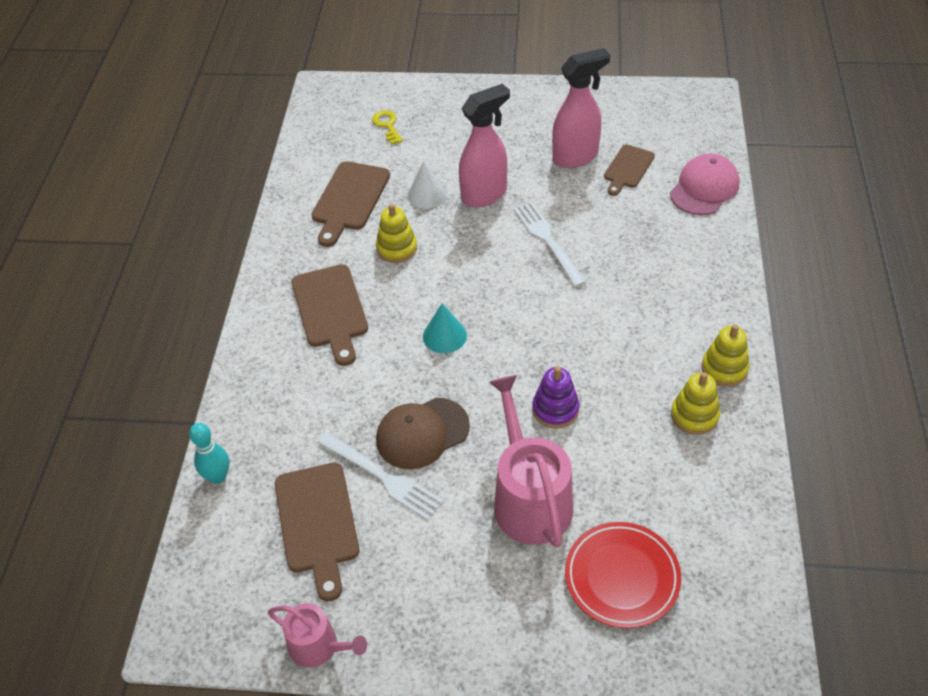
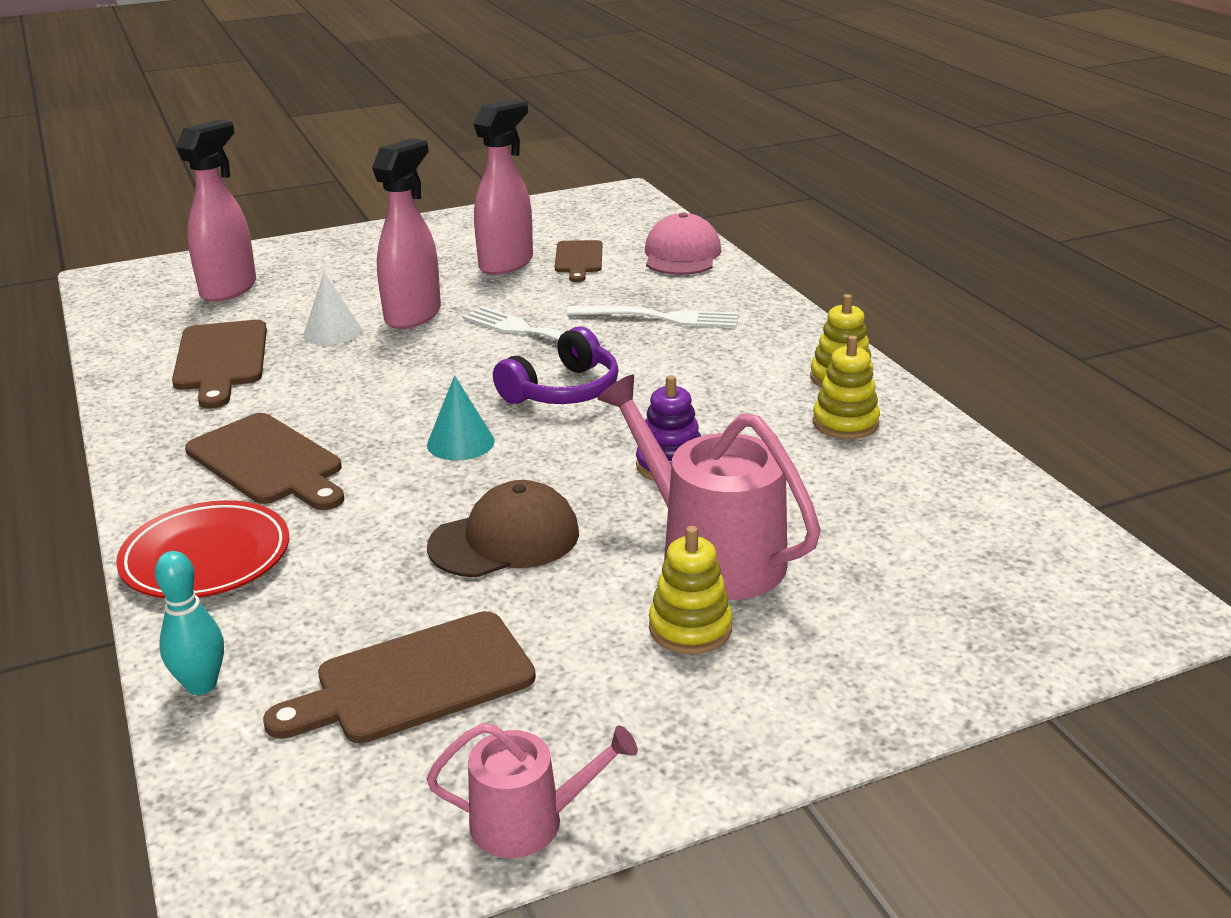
camera: 30 degrees left, 20 degrees down
(317, 523) = (415, 681): brown cutting board -> brown cutting board turned 105 degrees clockwise
(383, 477) = (483, 600): white fork -> white fork (661, 317)
(387, 125) = (229, 289): yellow key -> pink spray bottle
(397, 248) = (326, 385): yellow stacking toy -> yellow stacking toy (690, 628)
(422, 433) = (505, 539): brown cap -> brown cap turned 150 degrees counterclockwise
(533, 309) = (563, 390): none -> purple headphones
(622, 577) = (900, 587): red plate -> red plate (206, 557)

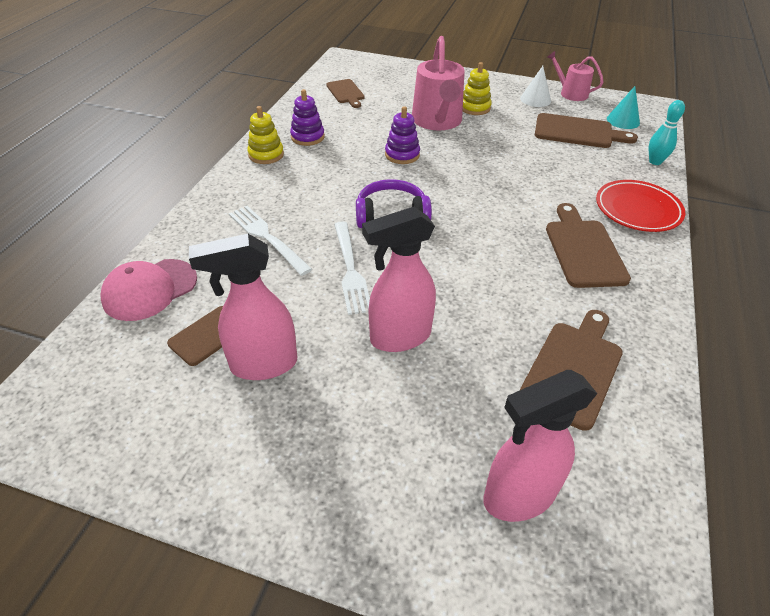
camera: 140 degrees left, 15 degrees up
(332, 332) = (471, 354): white cone -> white cone (535, 99)
(460, 443) = (476, 211): turquoise cone -> turquoise cone (623, 120)
(505, 539) = (503, 159): brown cap -> none
(845, 423) = (307, 137): yellow stacking toy -> purple stacking toy
(963, 526) = (346, 92): none -> brown cutting board

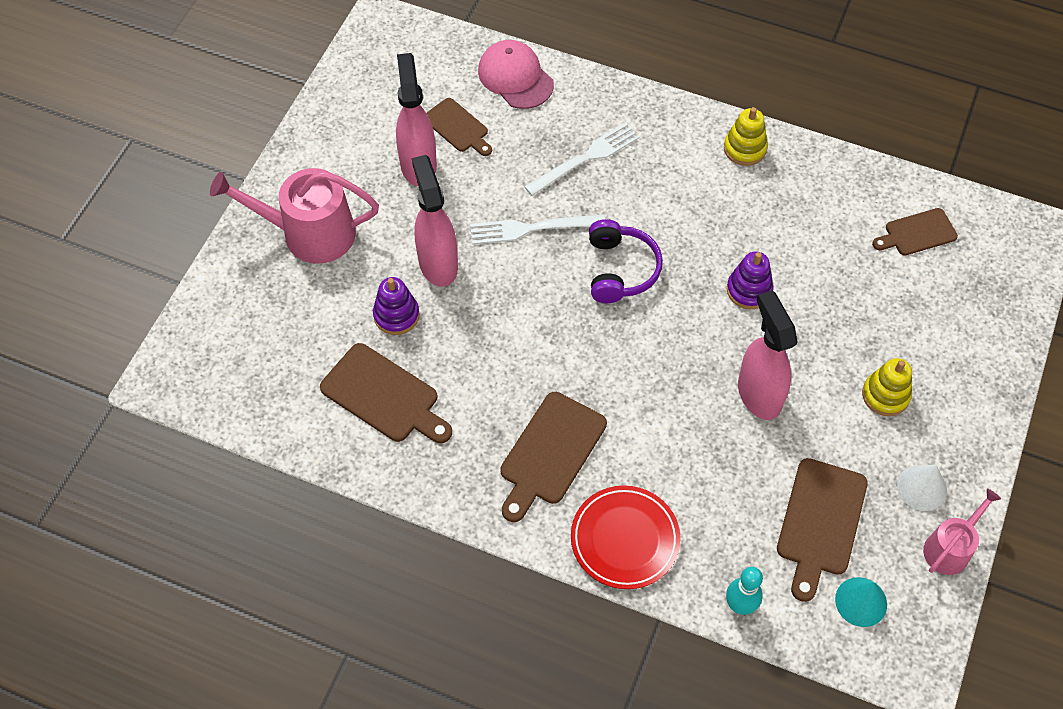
camera: 95 degrees right, 15 degrees up
(307, 137) = (788, 189): purple stacking toy -> purple stacking toy (396, 315)
(437, 121) = (840, 341): pink watering can -> pink watering can (309, 233)
(518, 496) = (272, 326): pink spray bottle -> pink spray bottle (758, 394)
(583, 250) = (550, 453): brown cutting board -> brown cutting board turned 120 degrees clockwise

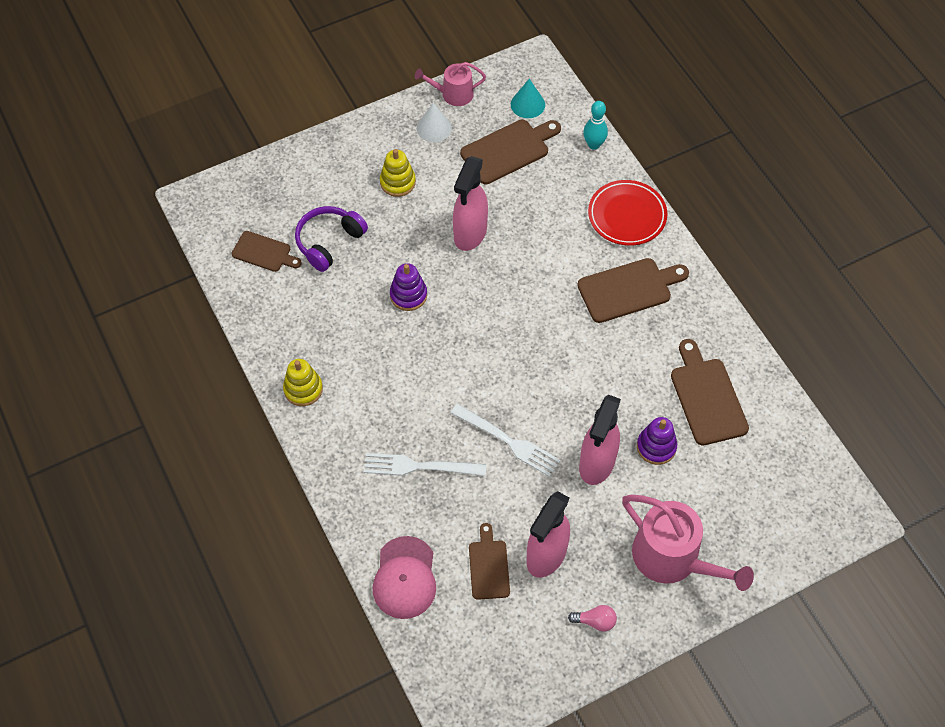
camera: 140 degrees left, 0 degrees up
(338, 146) = (595, 621): none -> pink light bulb
(620, 269) = (476, 368): purple headphones -> purple headphones (329, 242)

